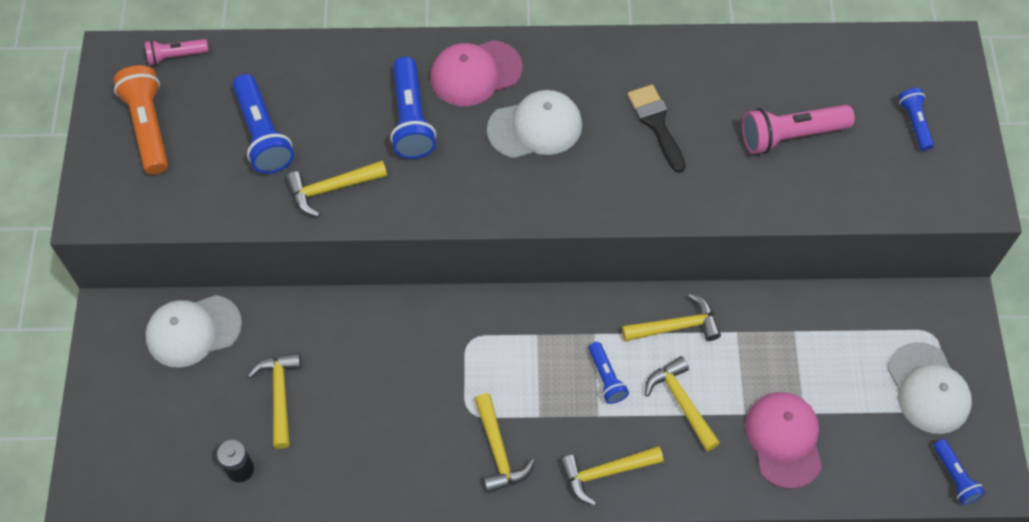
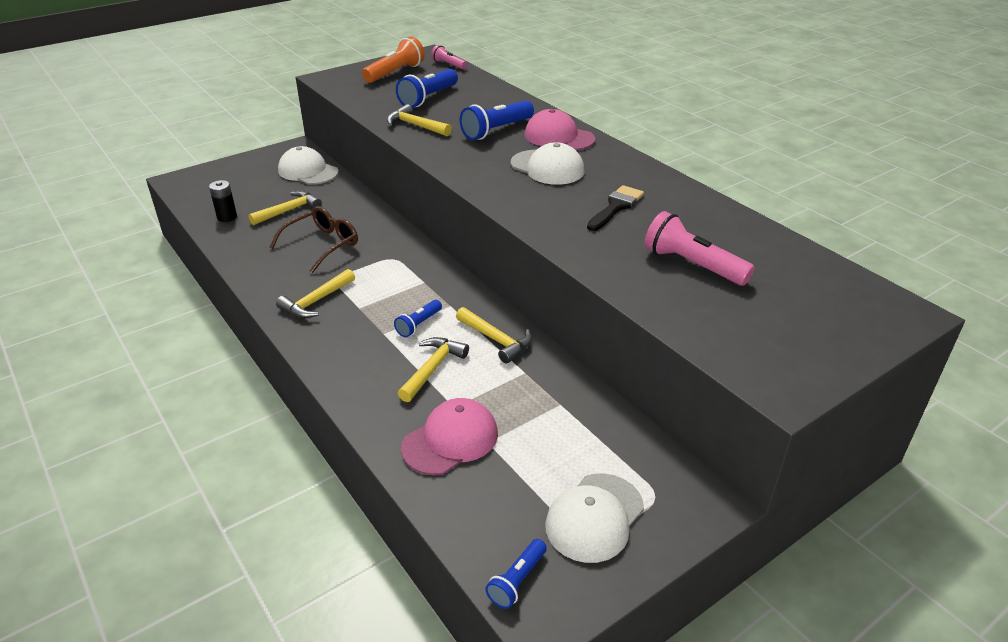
camera: 55 degrees right, 25 degrees down
(388, 395) = (322, 245): none -> brown glasses
(605, 473) = (337, 355): yellow hammer -> none
(914, 123) = (803, 322): blue flashlight -> none

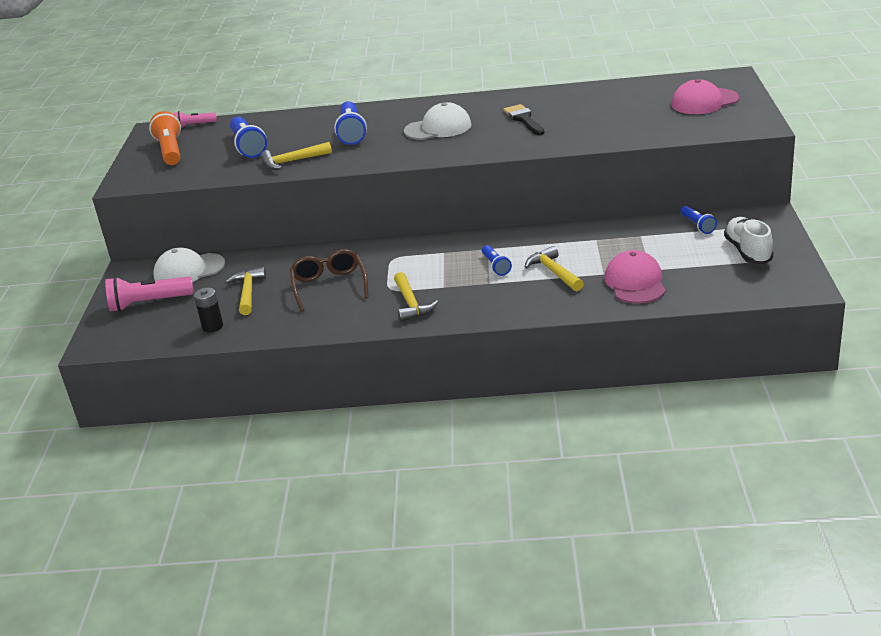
camera: 50 degrees left, 5 degrees down
(496, 340) = (549, 240): yellow hammer -> none
(517, 580) = (774, 289): blue flashlight -> blue flashlight (697, 225)
(559, 137) = (398, 113): pink cap -> pink cap (704, 102)
(594, 517) = (747, 252): white cap -> white shoe
(692, 265) = (620, 115): pink flashlight -> pink flashlight (149, 303)

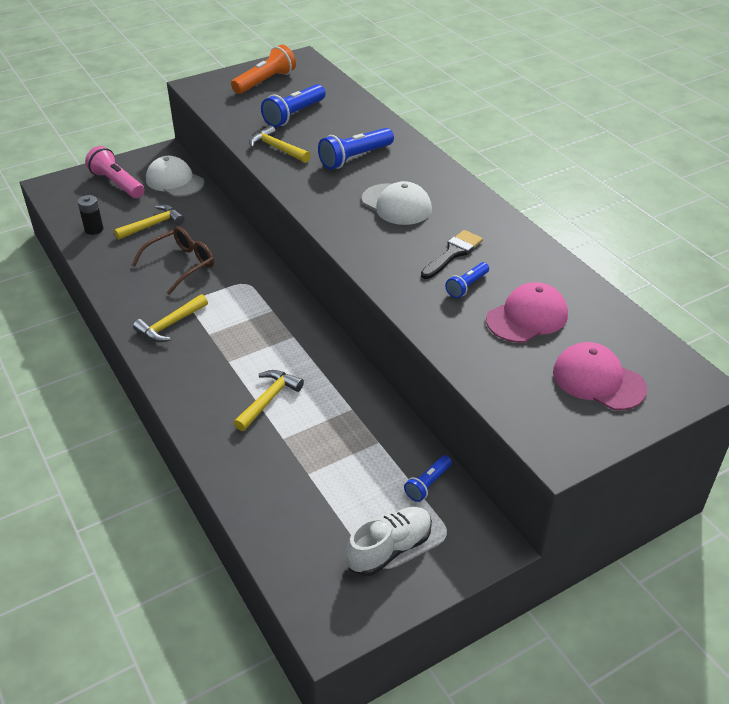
camera: 55 degrees right, 10 degrees up
(194, 125) = (320, 73): pink flashlight -> none
(495, 266) = (261, 354): blue flashlight -> blue flashlight (467, 286)
(635, 282) = (275, 470): pink cap -> pink cap (527, 317)

